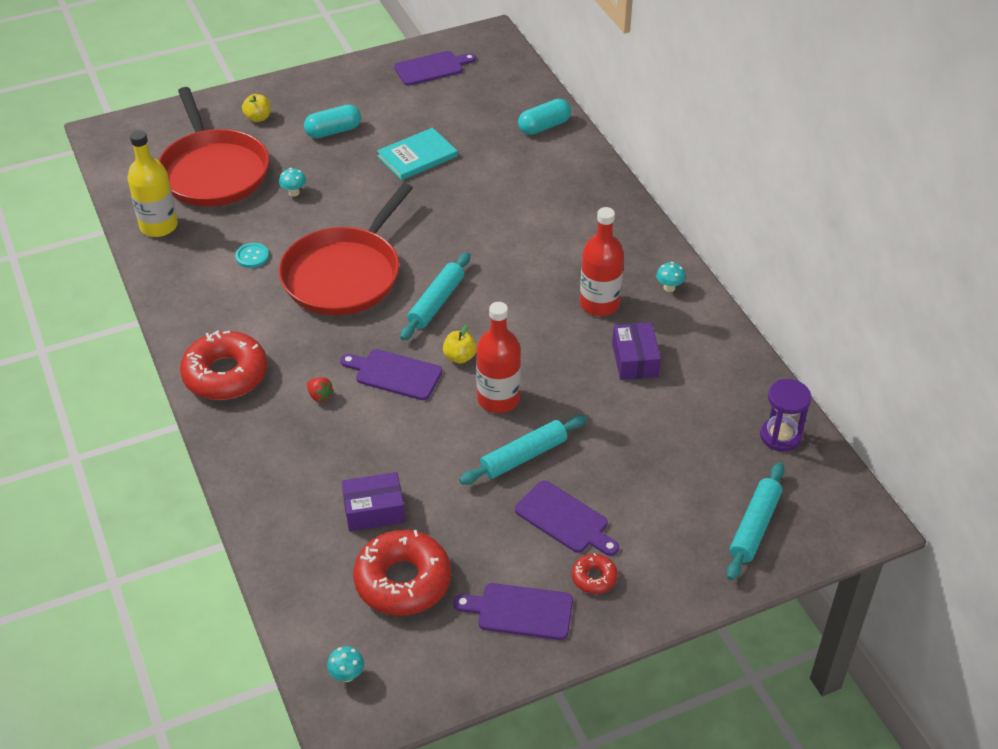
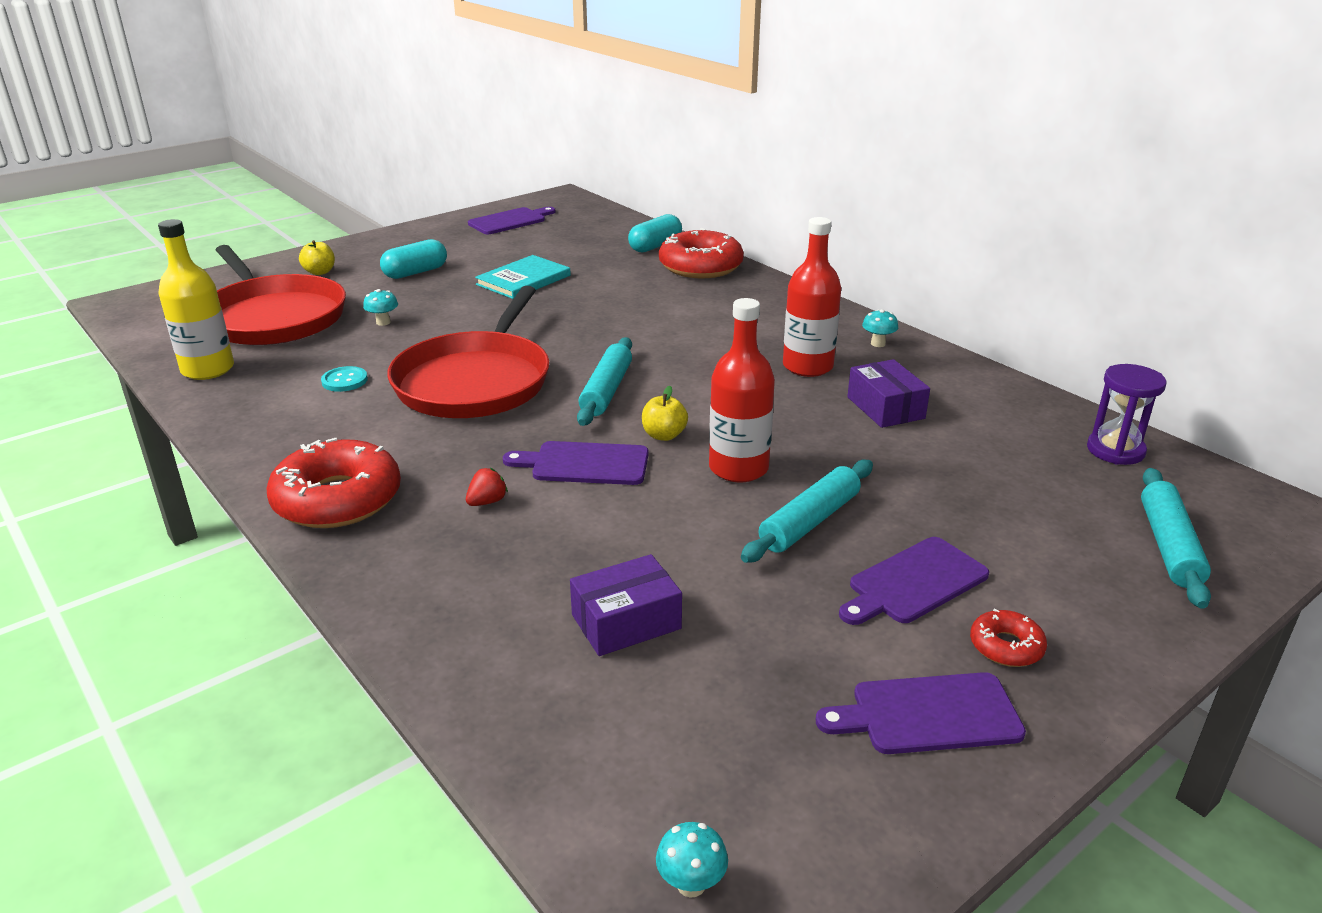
camera: 15 degrees left, 15 degrees down
(320, 396) = (487, 502): red strawberry -> red strawberry turned 75 degrees counterclockwise
(403, 581) = (717, 709): red donut -> red donut (700, 266)
(565, 519) = (913, 583): purple cutting board -> purple cutting board turned 120 degrees clockwise

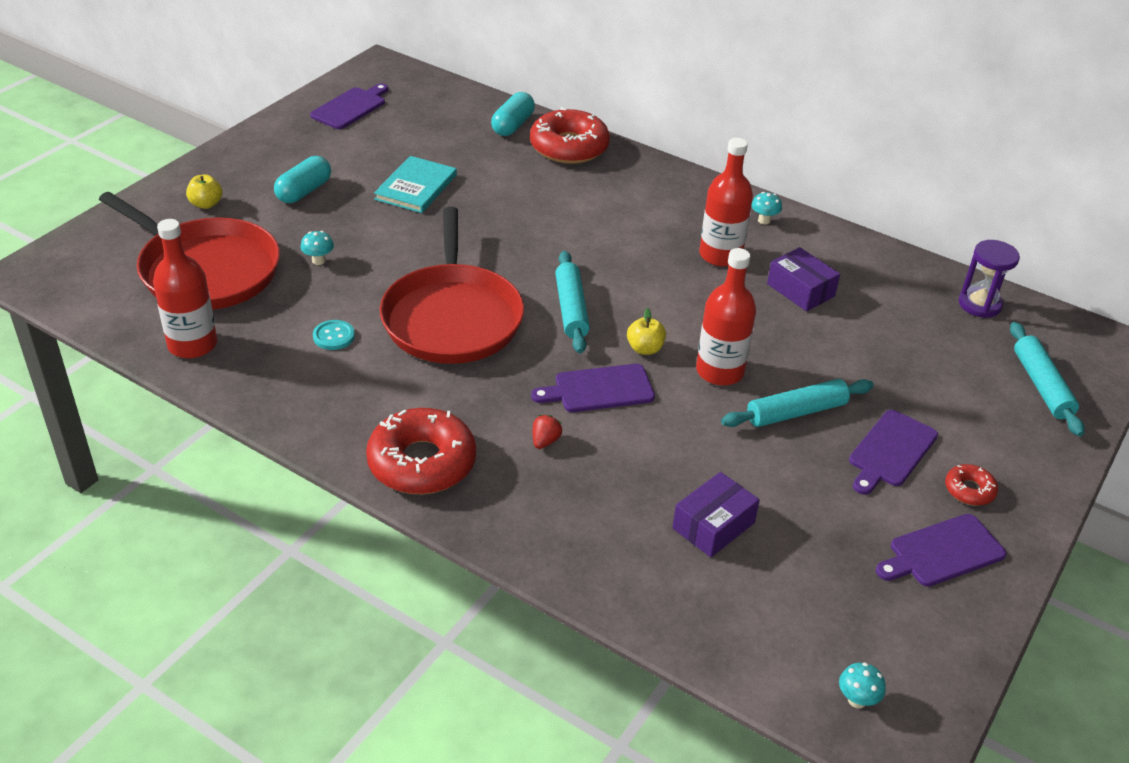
camera: 20 degrees left, 10 degrees up
(208, 369) = (192, 345): yellow bottle -> red bottle
(809, 522) = (796, 412): turquoise rolling pin -> turquoise rolling pin turned 45 degrees clockwise

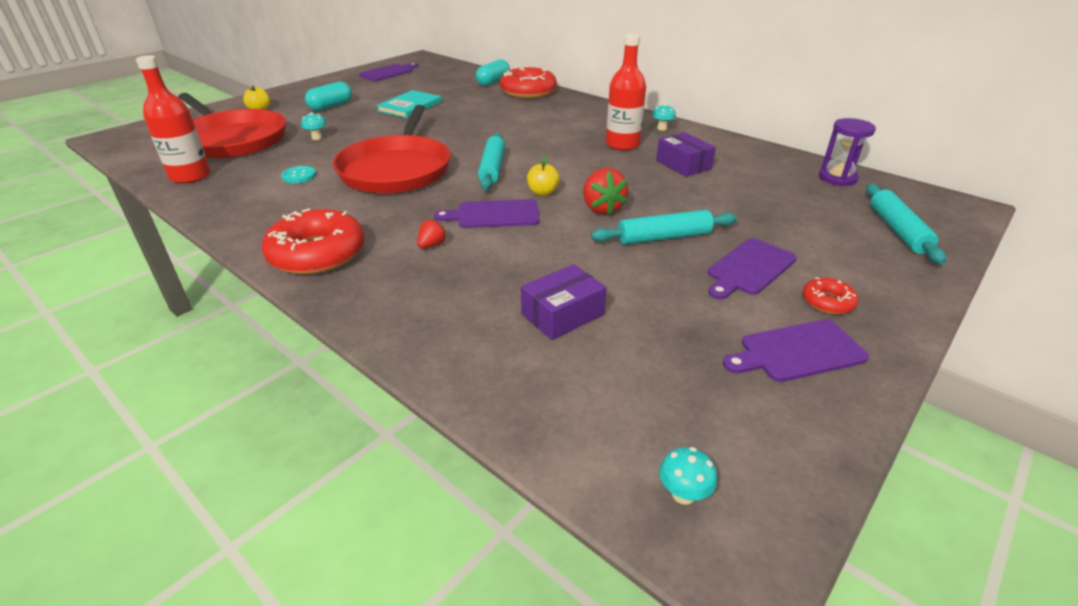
camera: 10 degrees right, 5 degrees down
(720, 371) = (602, 208): red bottle -> red strawberry

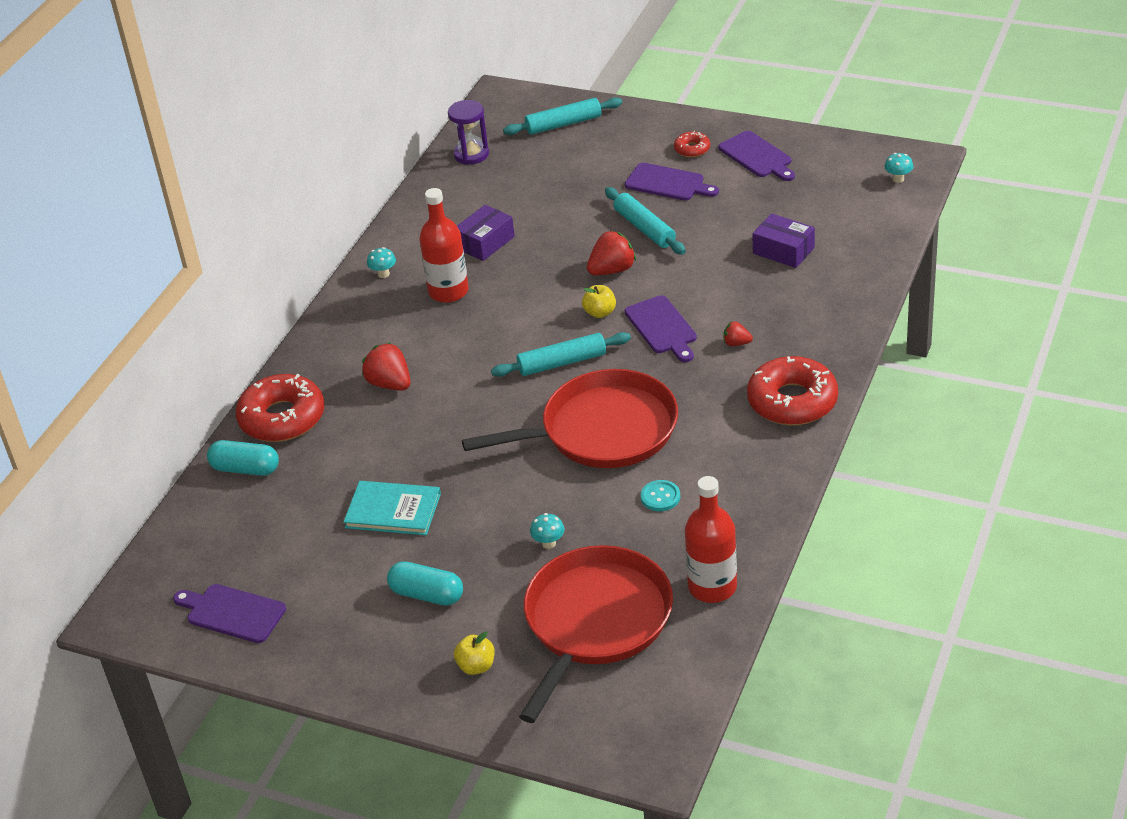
camera: 105 degrees left, 5 degrees up
(530, 117) = (390, 384): none -> red strawberry

